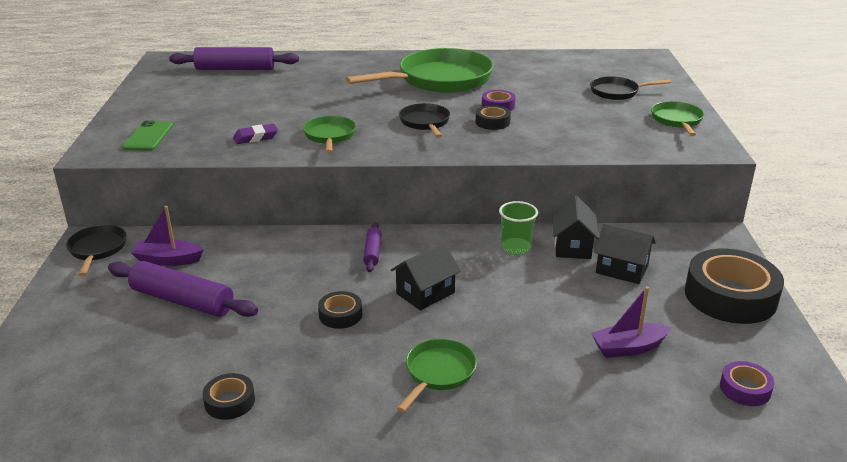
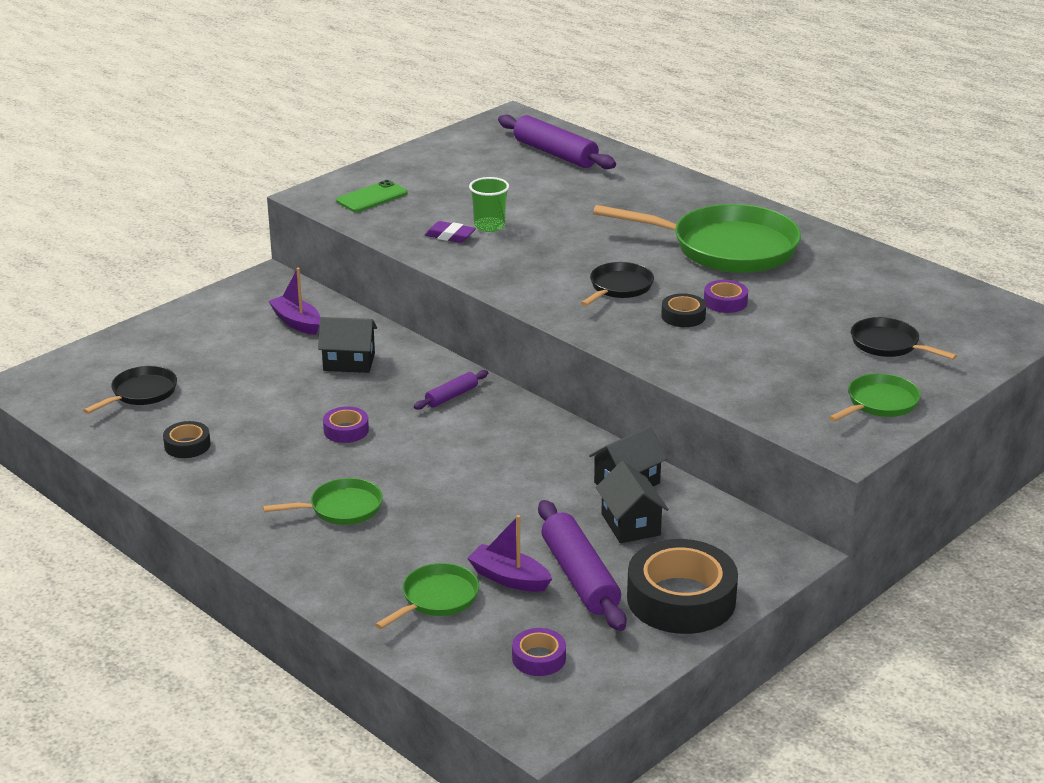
camera: 45 degrees right, 0 degrees up
(97, 250) = (263, 289): black pan -> black pan (141, 393)
(183, 300) = (261, 359): purple rolling pin -> purple rolling pin (580, 577)
(330, 136) = (511, 262): green pan -> green pan (436, 599)
(340, 315) = (346, 430): black tape -> purple tape
(425, 293) = (434, 450): black house -> black house (349, 362)
(516, 247) = (575, 456): green cup -> green cup (489, 226)

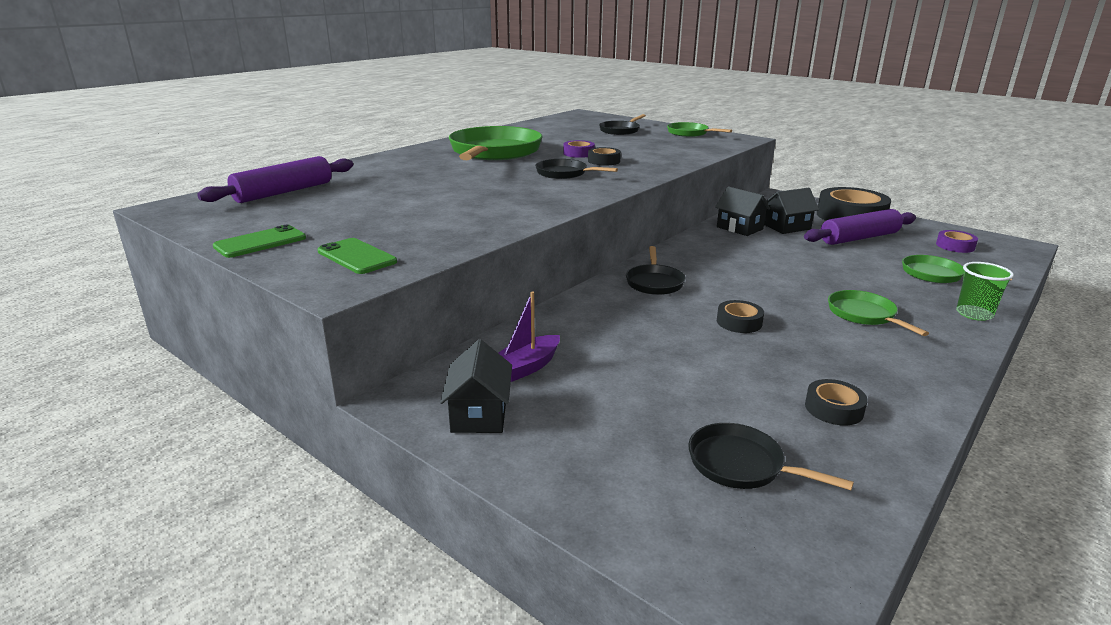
camera: 95 degrees left, 5 degrees down
(346, 430) = (739, 322): purple tape -> black tape
(349, 362) = (609, 330): black house -> black house (479, 414)
(414, 161) = (260, 242): none -> green phone
(450, 236) = (468, 221): purple eraser -> none
(451, 396) = (654, 282): purple rolling pin -> black pan
(489, 226) = (446, 209): green cup -> green cup (974, 314)
(509, 578) = (884, 255): purple boat -> none

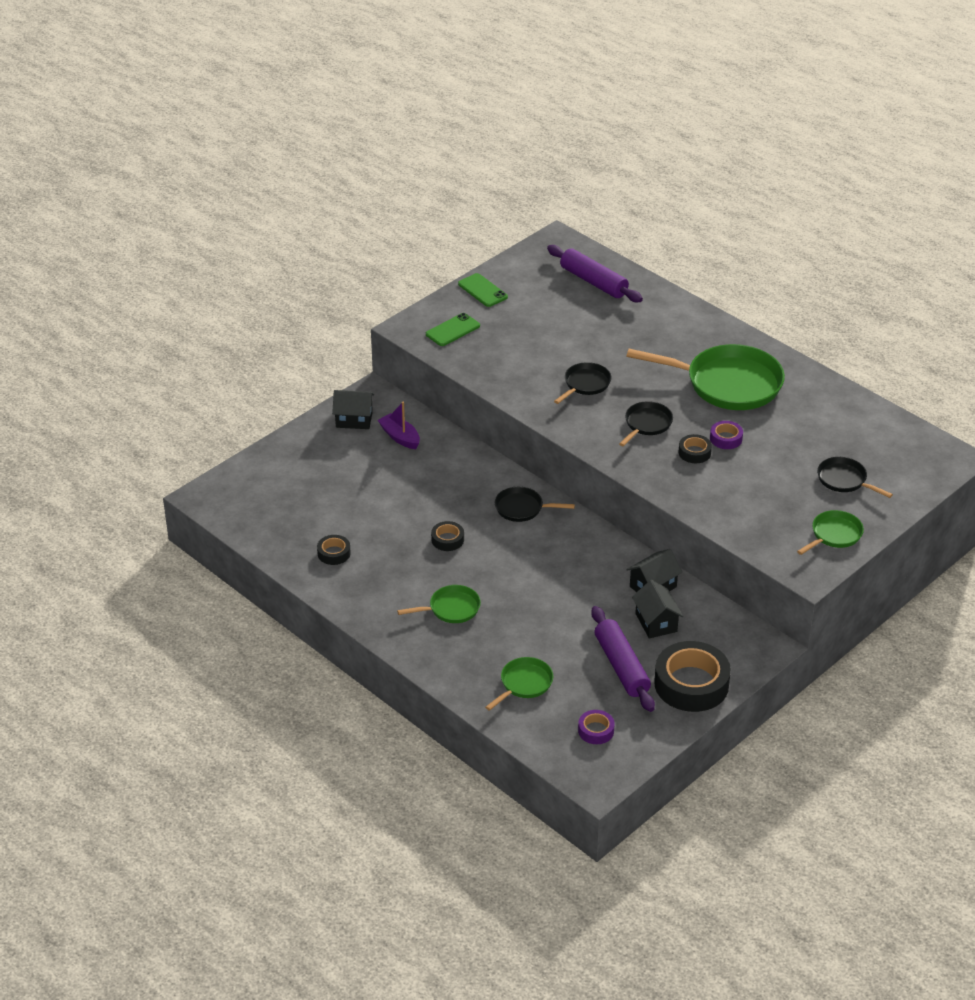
camera: 95 degrees right, 15 degrees up
(741, 465) = (292, 505): black pan -> black pan (585, 384)
(974, 314) = (445, 672): green cup -> none

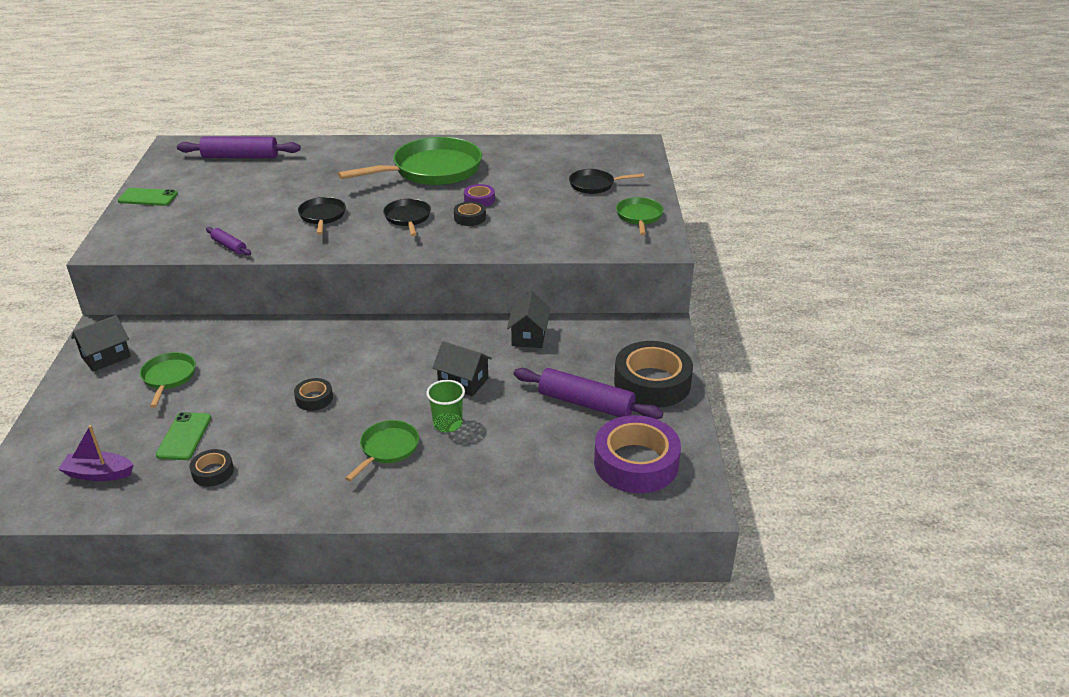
camera: 45 degrees left, 5 degrees down
(400, 437) = (170, 347): purple boat -> purple boat (98, 474)
(452, 330) = (153, 232): green phone -> green phone (184, 436)
(489, 375) = (229, 246): none -> purple rolling pin
(509, 617) = (447, 424): none -> green cup
(522, 508) = (351, 341): black pan -> none
(524, 684) = (530, 467): green pan -> green pan (168, 378)
(596, 730) = (636, 463): purple tape -> purple tape, size x2.11
(656, 622) = (566, 358): black house -> black house (463, 382)

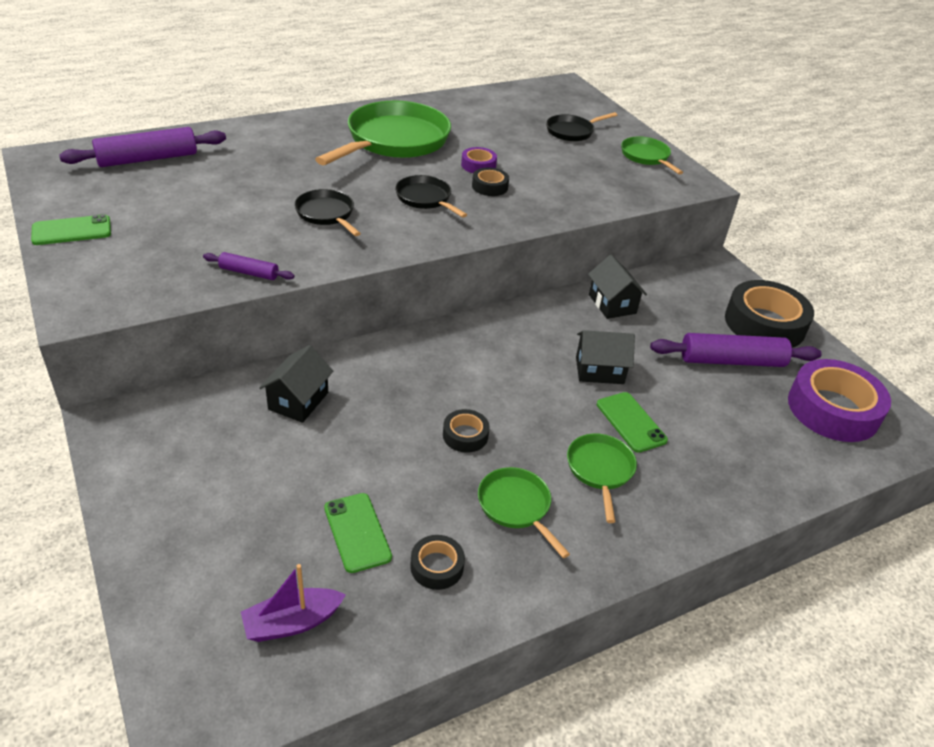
camera: 30 degrees left, 5 degrees up
(106, 357) = (151, 458): black house -> black house (298, 401)
(168, 378) = (264, 461): green pan -> green pan (516, 507)
(447, 424) = (631, 422): green cup -> green phone

